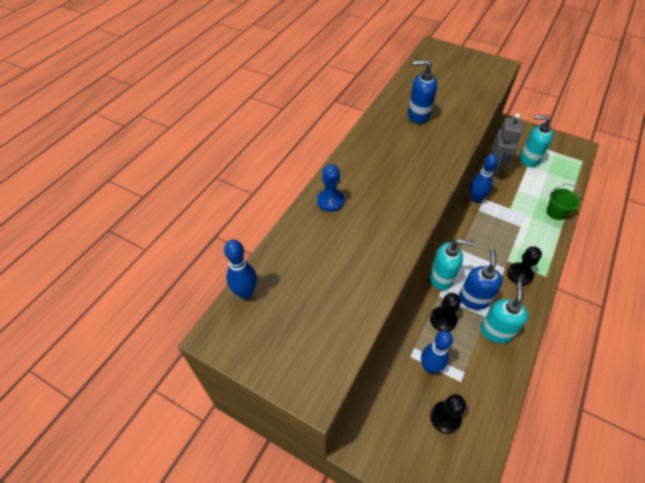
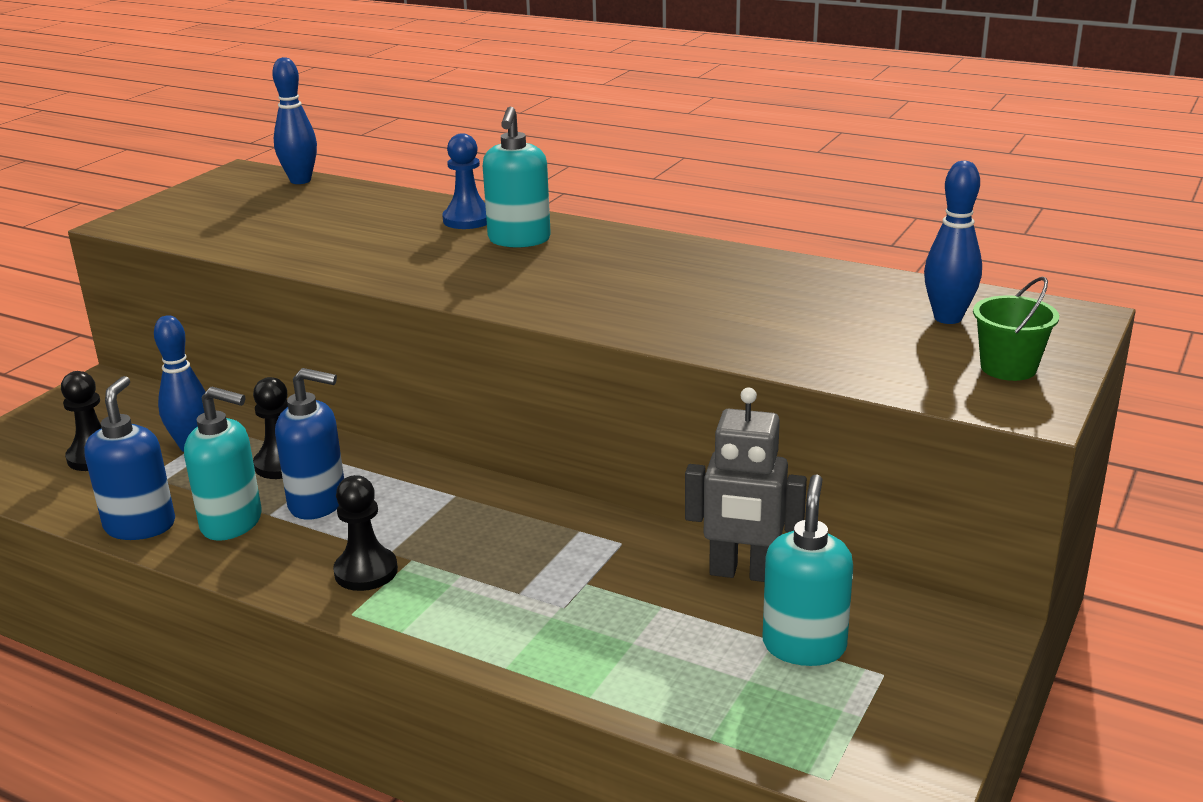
camera: 90 degrees right, 25 degrees down
(418, 115) = (734, 289): blue soap dispenser -> blue soap dispenser (140, 525)
(441, 278) = (381, 468): turquoise soap dispenser -> turquoise soap dispenser (519, 240)
(475, 199) = (620, 530): blue bowling pin -> blue bowling pin (947, 318)
(556, 212) = (569, 666): green bucket -> green bucket (1008, 368)

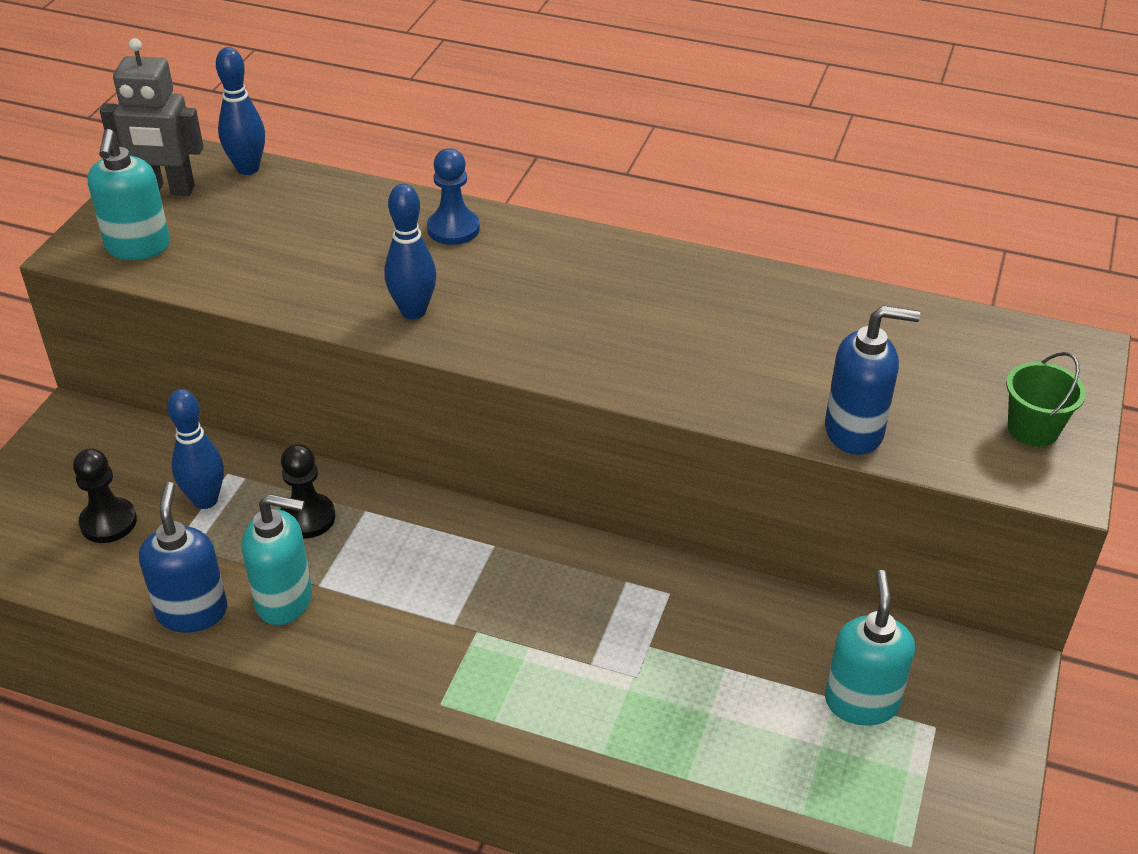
camera: 10 degrees left, 15 degrees up
(318, 503) = (362, 566): blue soap dispenser -> blue soap dispenser (854, 431)
(366, 571) = (437, 651): black pawn -> none
(519, 240) = (517, 260): turquoise soap dispenser -> turquoise soap dispenser (138, 247)
(743, 573) = (789, 621): grey robot -> grey robot (167, 190)
(947, 318) = (965, 360): blue bowling pin -> blue bowling pin (413, 311)

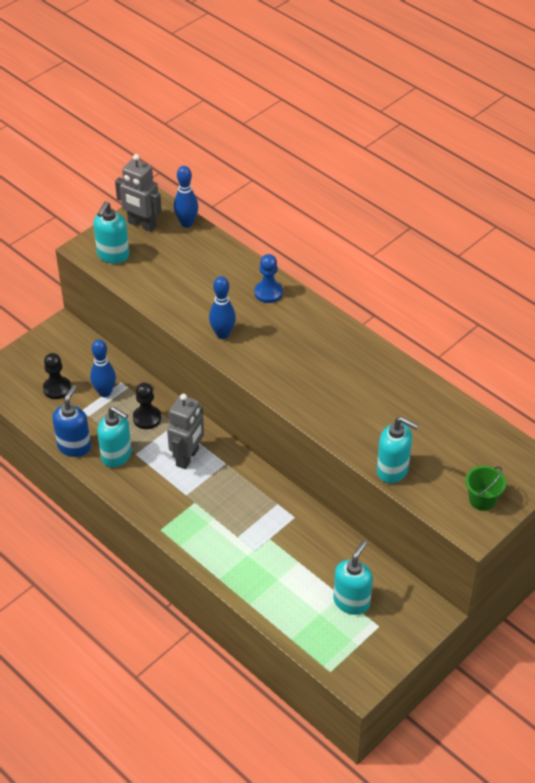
camera: 25 degrees right, 5 degrees up
(420, 559) = (188, 457): none -> grey robot
(854, 431) = (393, 470): blue soap dispenser -> turquoise soap dispenser

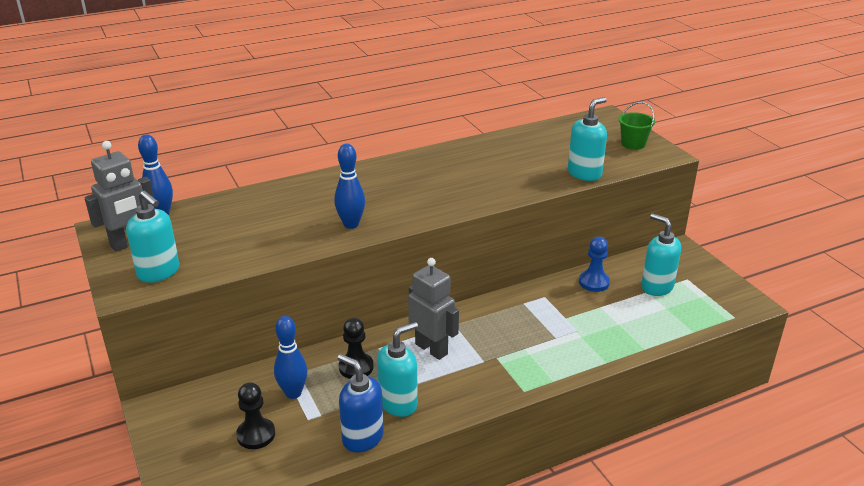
camera: 70 degrees left, 15 degrees down
(268, 293) = (313, 188): blue pawn -> blue pawn (594, 282)

